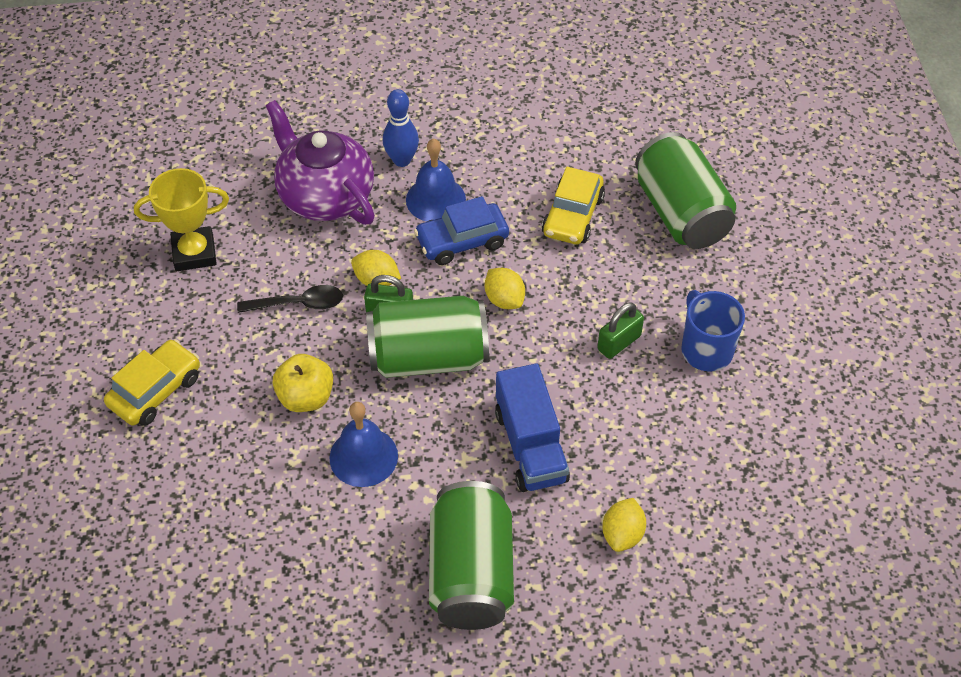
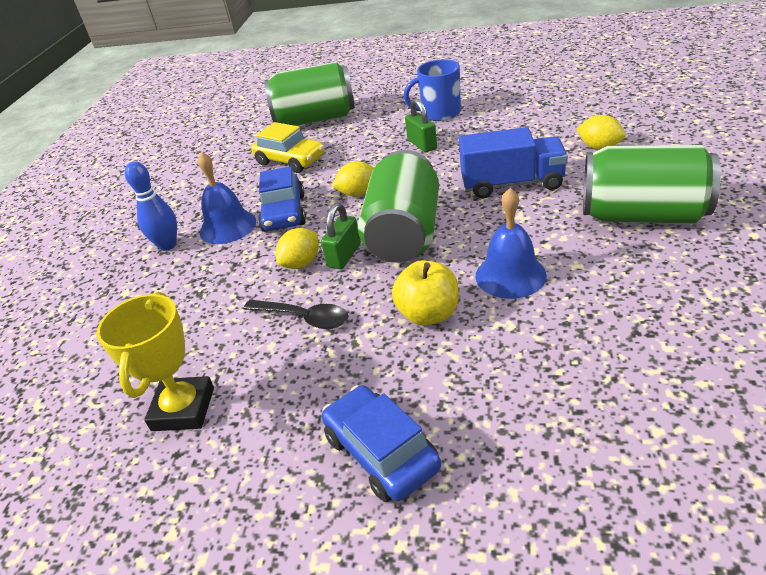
camera: 70 degrees left, 15 degrees down
(155, 391) = (381, 452): yellow car -> blue car
(299, 304) = (304, 318): black spoon -> black spoon turned 105 degrees clockwise
(325, 196) = (174, 296): purple teapot -> none

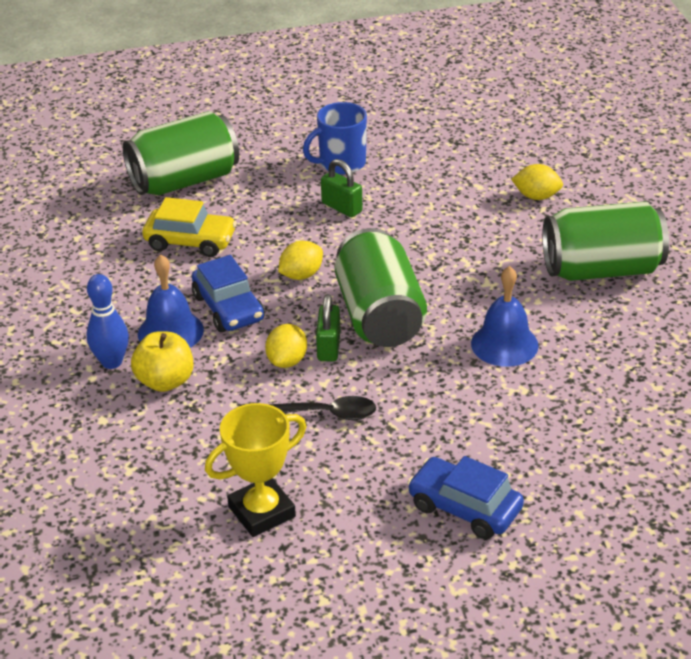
camera: 25 degrees left, 0 degrees up
(183, 409) = (262, 512): yellow trophy -> yellow trophy turned 75 degrees clockwise
(428, 314) = (446, 391): yellow apple -> yellow apple (165, 381)
(512, 184) = (464, 248): blue truck -> none

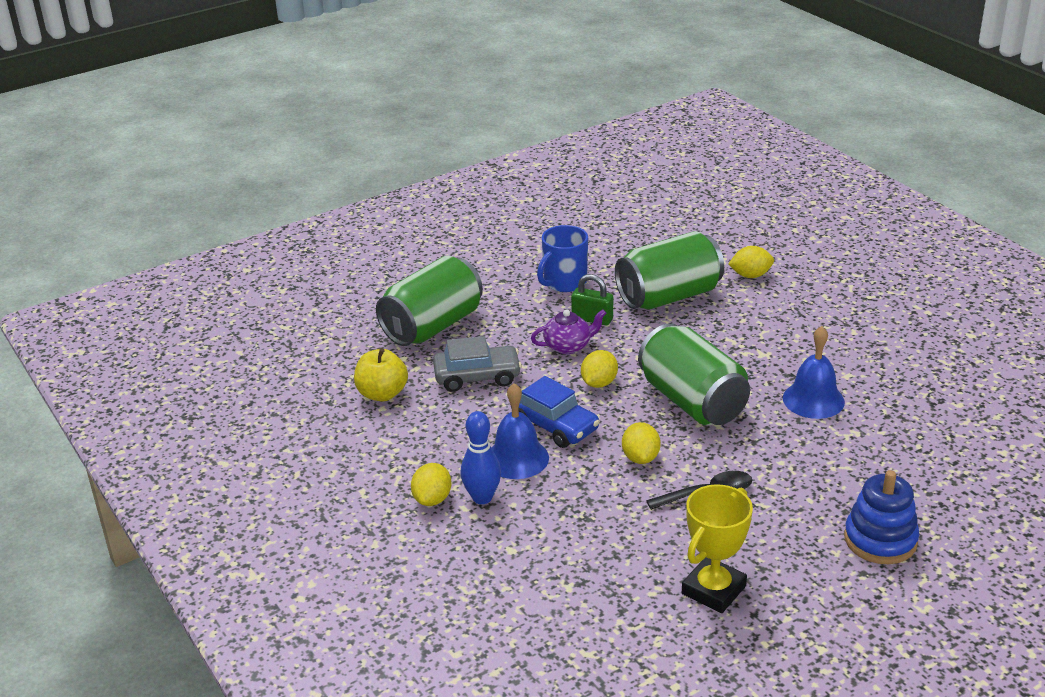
camera: 20 degrees left, 5 degrees down
(66, 352) = (432, 499): none -> yellow lemon
(165, 381) = (544, 502): yellow apple -> yellow apple (382, 394)
(190, 241) = (477, 377): yellow car -> grey car
(298, 230) = (568, 346): none -> purple teapot
(328, 347) = (668, 437): green padlock -> none
(464, 508) = (880, 540): blue car -> blue stacking toy
(601, 270) = (846, 322): green can -> green can (669, 296)

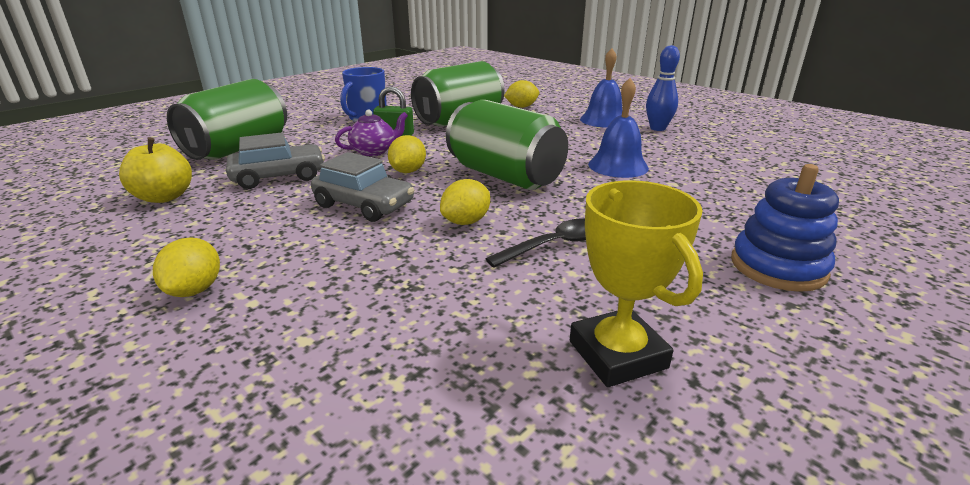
camera: 15 degrees left, 5 degrees down
(482, 497) = (268, 280): blue bowling pin -> blue bowling pin (657, 128)
(517, 458) = (319, 236): blue bell -> blue bell (603, 120)
(555, 426) = (364, 205): blue car -> grey car
(640, 458) = (466, 222): yellow lemon -> yellow lemon turned 60 degrees clockwise
(713, 590) = (617, 354): yellow trophy -> yellow trophy turned 45 degrees counterclockwise

